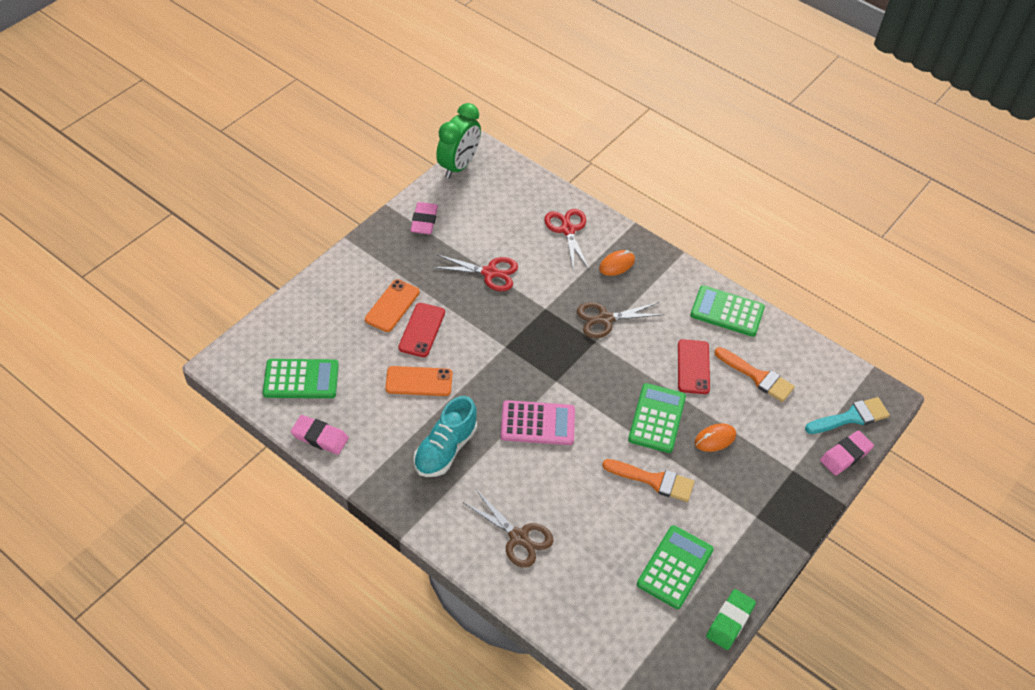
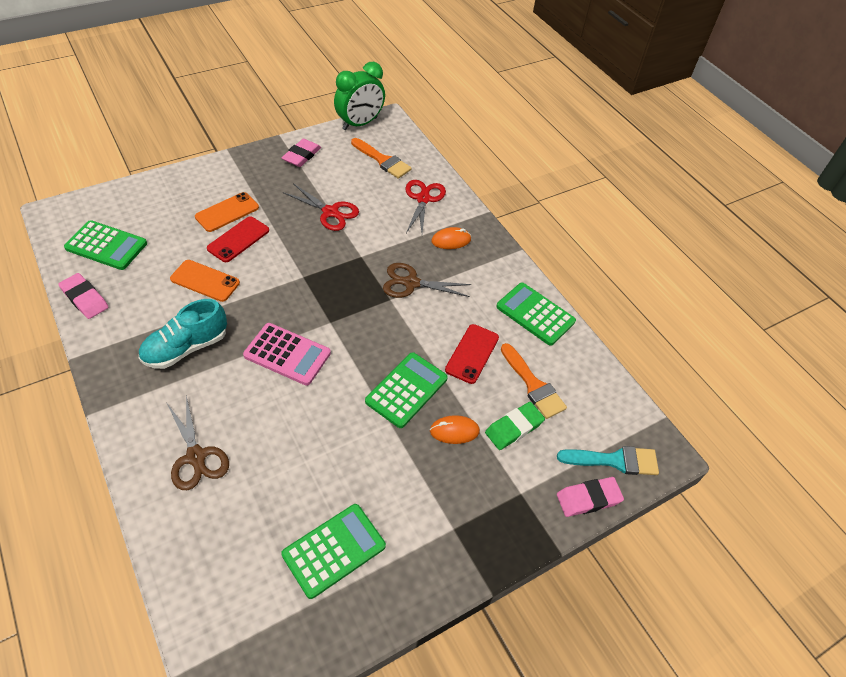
camera: 20 degrees right, 0 degrees up
(654, 480) = (367, 450): orange brush -> orange brush (382, 160)
(730, 621) = (358, 637): green eraser -> green eraser (514, 428)

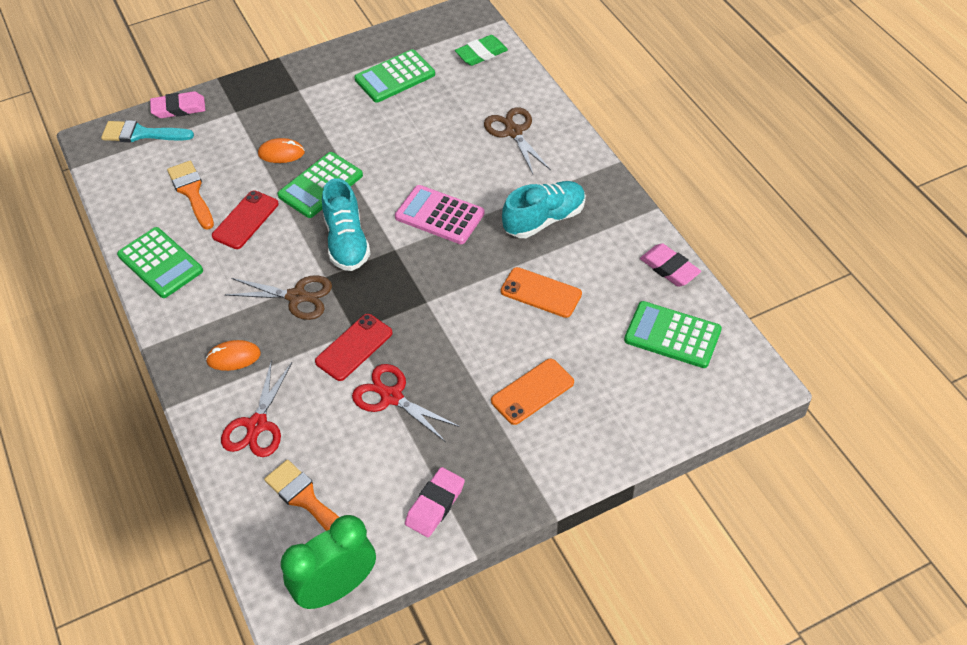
camera: 170 degrees left, 0 degrees up
(238, 239) = (510, 349): red phone -> red phone (354, 347)
(374, 330) = (347, 242): none -> turquoise shoe
(514, 428) = (224, 156): green eraser -> green eraser (481, 54)

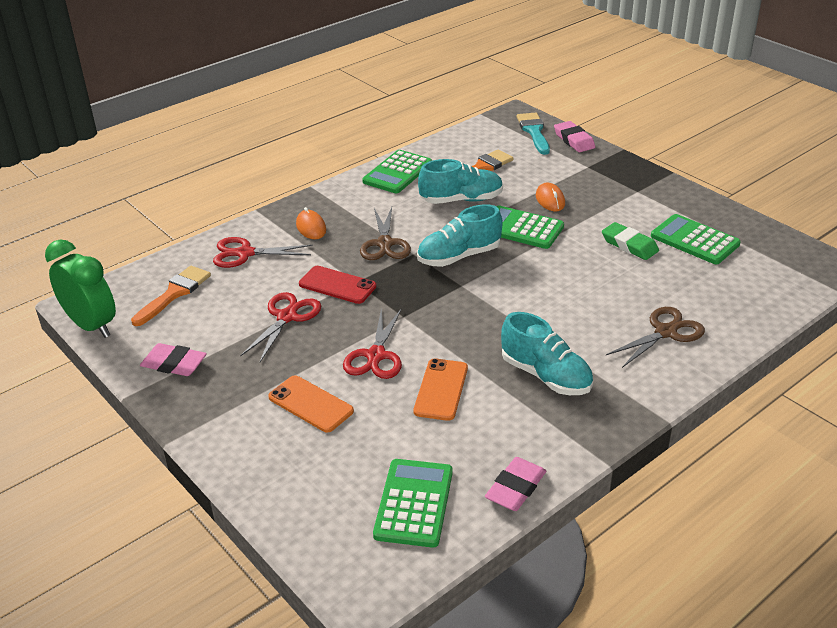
camera: 75 degrees right, 15 degrees down
(245, 220) = (461, 200): red phone -> turquoise shoe
(439, 215) = (517, 304): pink calculator -> none
(478, 332) = (376, 355): none -> red scissors
(481, 54) = (773, 289): green eraser -> green eraser (629, 245)

